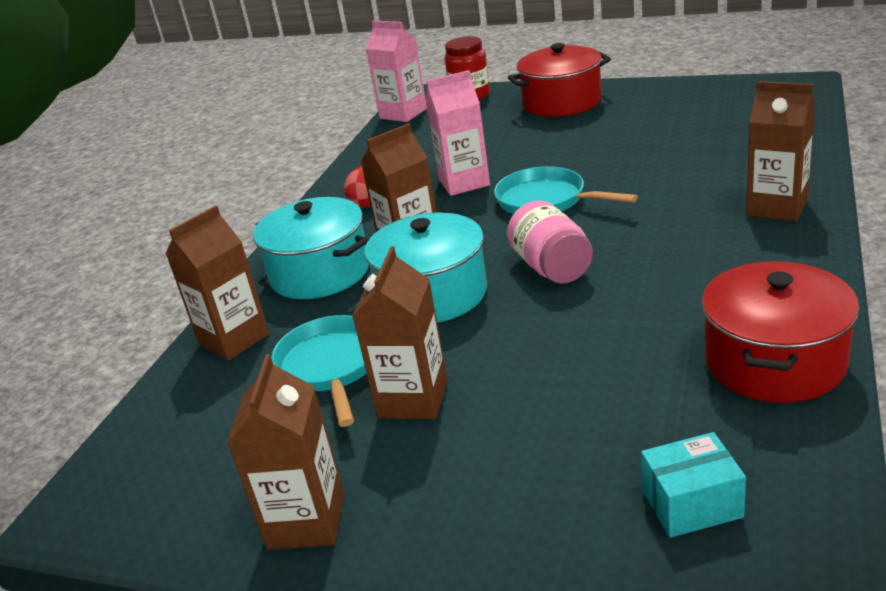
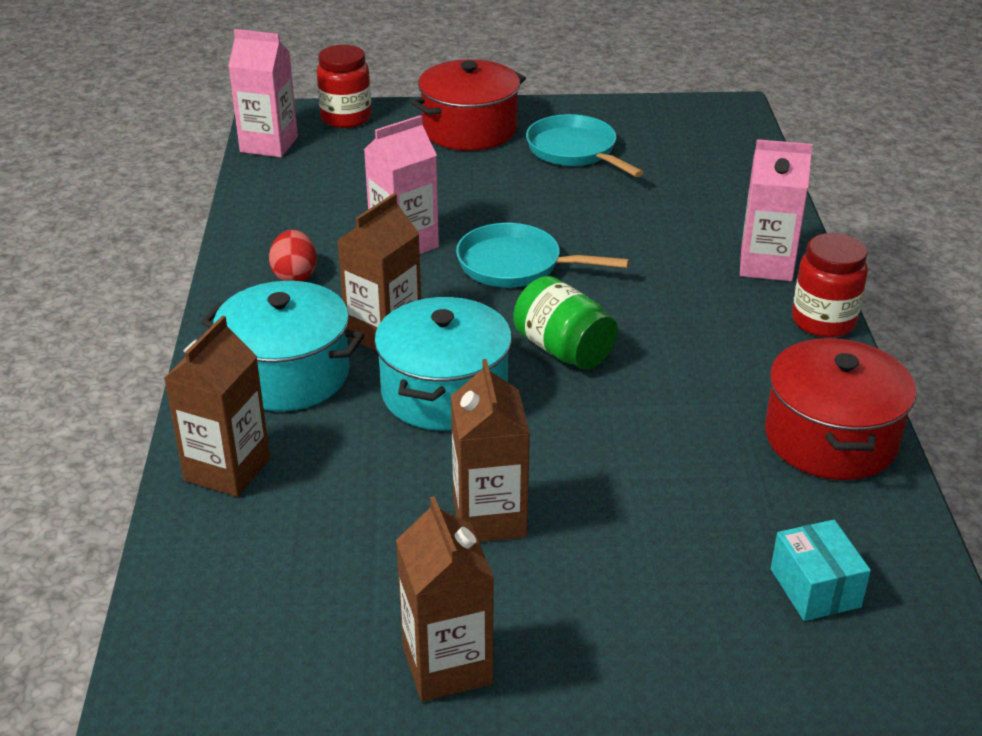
camera: 25 degrees left, 5 degrees up
(331, 366) = (372, 491): turquoise pan -> turquoise pan (575, 151)
(552, 267) = (563, 349): pink jar -> green jar
(692, 504) = (815, 588): turquoise box -> turquoise box turned 75 degrees counterclockwise
(777, 207) = (766, 265): brown carton -> pink carton
(814, 257) = (823, 321): none -> red jar

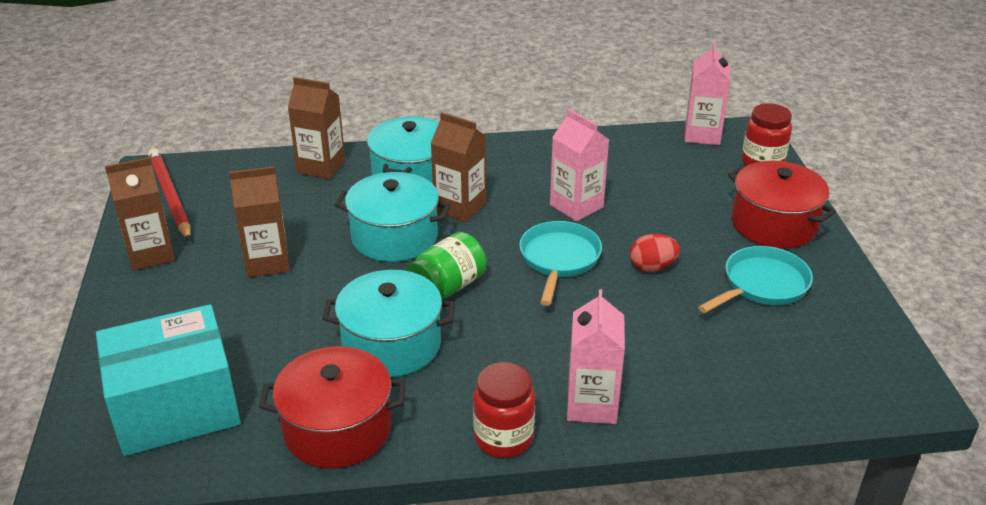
camera: 85 degrees right, 0 degrees up
(264, 662) = (170, 197): none -> red pencil
(295, 276) = (524, 166): red egg -> red egg (652, 267)
(677, 396) = (391, 344): none -> turquoise pot
(815, 588) = (176, 407): turquoise box -> turquoise box, size x2.16

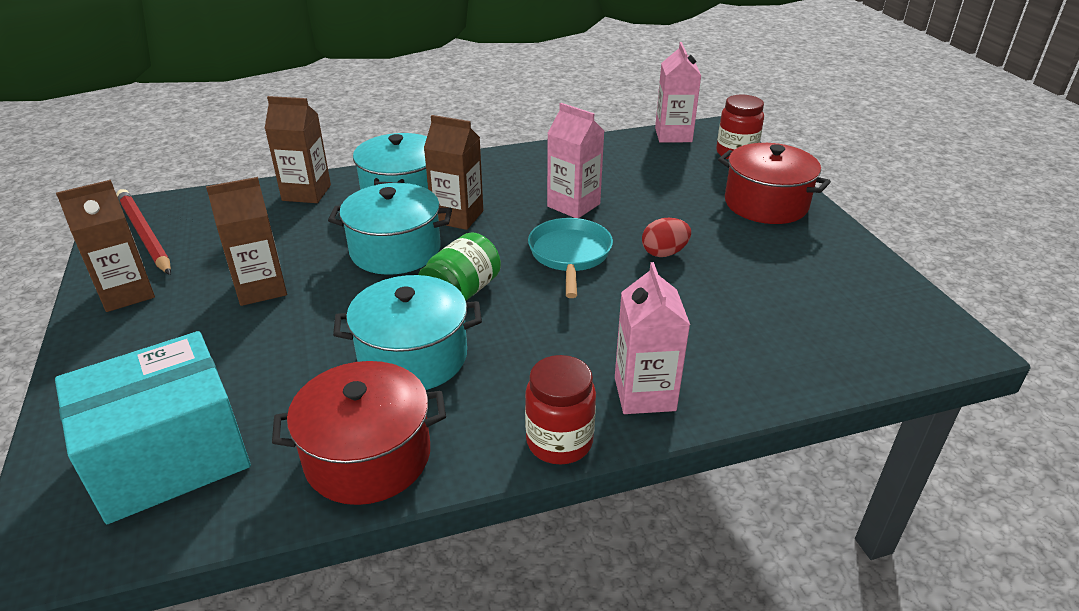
camera: 10 degrees left, 0 degrees up
(762, 285) = (775, 258): turquoise pan -> none

